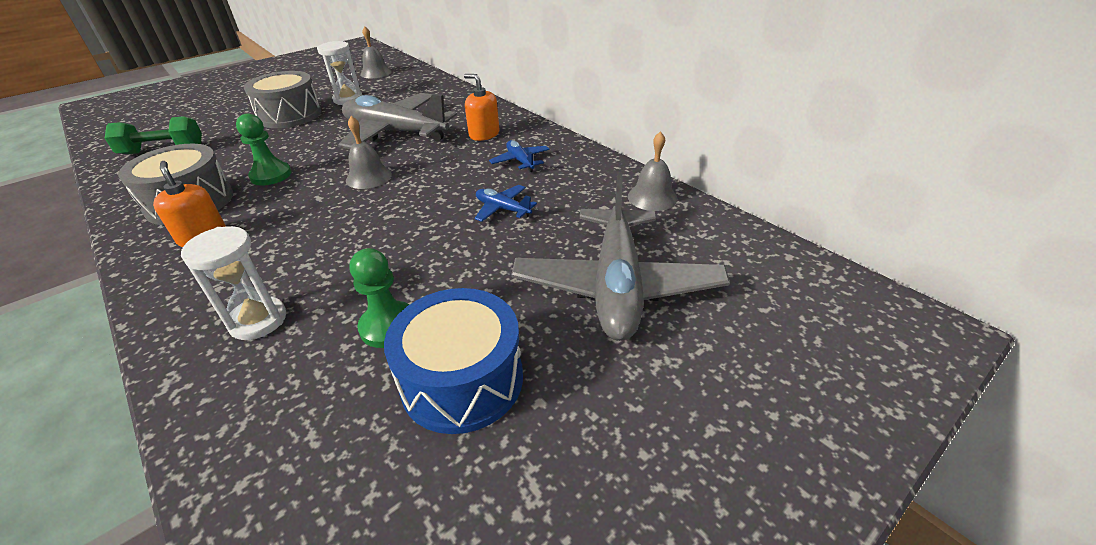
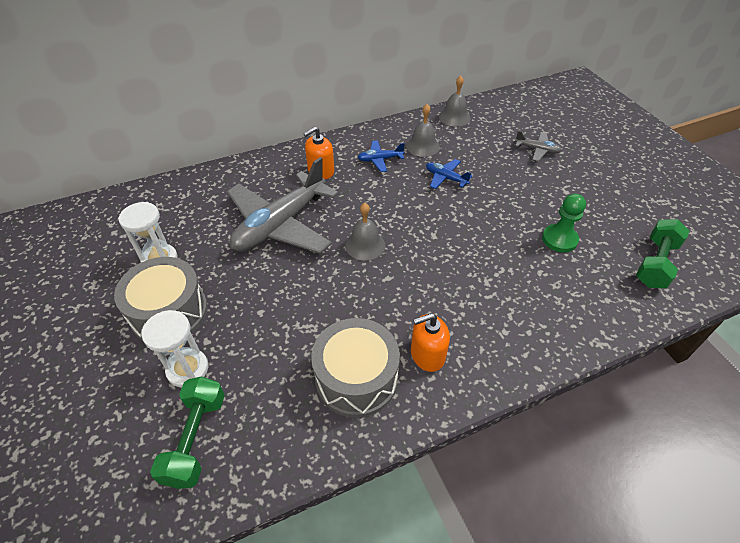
camera: 75 degrees left, 10 degrees up
(258, 320) = (546, 302): white hourglass -> white hourglass (188, 369)
(271, 175) = (327, 316): green pawn -> none
(329, 465) = (655, 263): none -> green dumbbell
(376, 73) = (85, 234): grey bell -> grey bell (422, 146)
(462, 380) = (603, 214): blue drum -> none
(502, 209) = (446, 178): blue plane -> blue plane turned 75 degrees clockwise
(616, 285) = (537, 150): grey plane -> grey plane, size x0.43

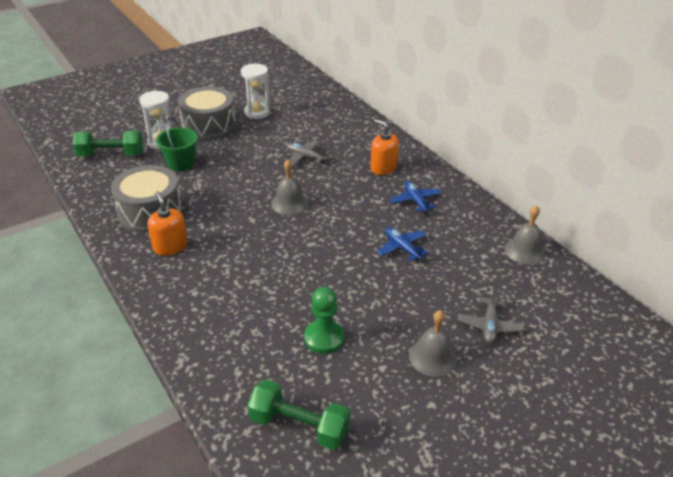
camera: 80 degrees right, 10 degrees down
(252, 345) = (181, 163): none -> green bucket
(280, 225) = (305, 157): grey plane -> grey plane, size x0.43
(422, 146) = (453, 228): grey bell -> grey bell (432, 357)
(446, 178) = (402, 248): blue plane -> blue plane turned 60 degrees counterclockwise

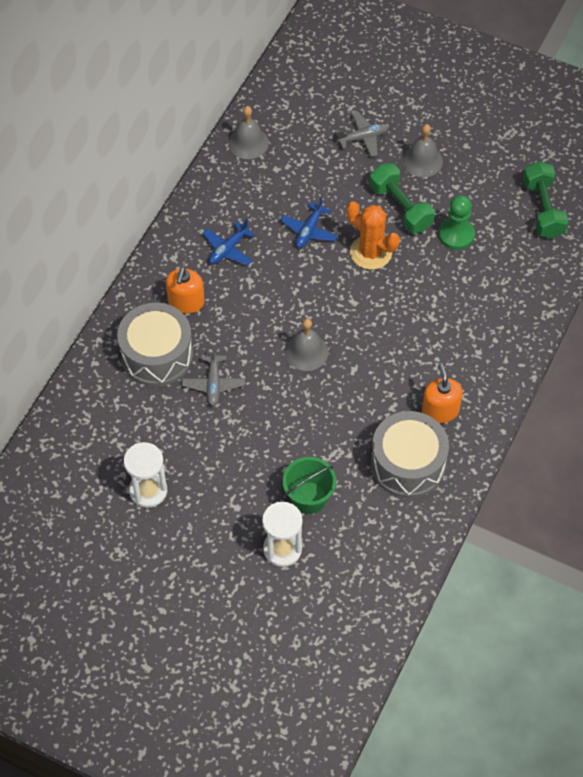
camera: 120 degrees left, 20 degrees up
(111, 155) = (343, 584): green dumbbell -> green dumbbell (400, 208)
(170, 246) = (440, 410): orange soap dispenser -> orange soap dispenser turned 135 degrees clockwise
(209, 126) = (215, 523): grey drum -> grey drum (157, 355)
(350, 273) = (371, 252): none -> orange cactus

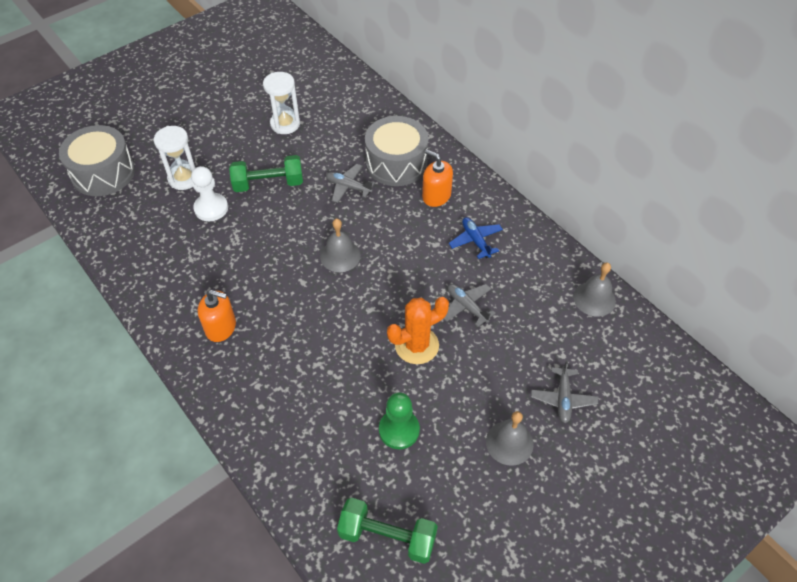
camera: 115 degrees right, 5 degrees down
(309, 230) = (467, 307): blue plane -> grey plane
(309, 498) = (211, 208): green bucket -> white pawn
(400, 208) = (457, 394): green dumbbell -> green dumbbell (268, 184)
(408, 464) = (190, 282): grey drum -> grey drum (103, 173)

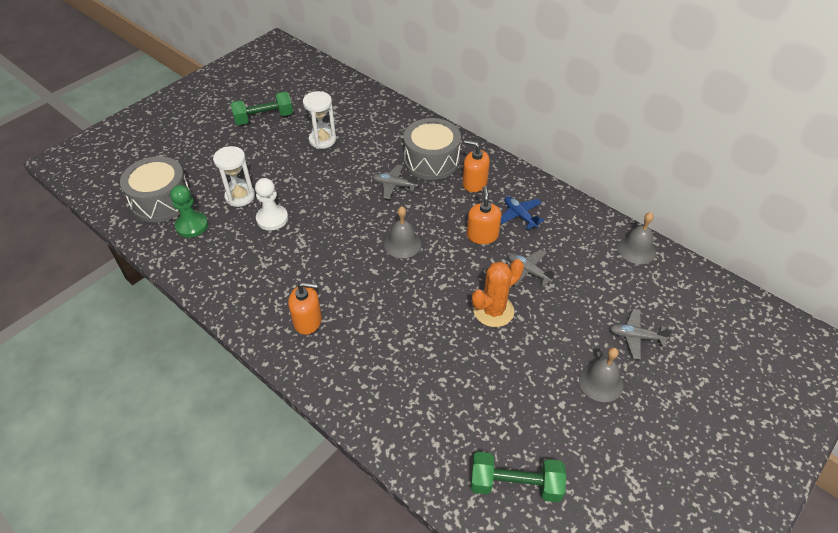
camera: 10 degrees left, 5 degrees down
(268, 184) = (320, 191): green dumbbell -> green dumbbell (264, 118)
(399, 430) = (498, 387): green pawn -> green pawn (192, 225)
(428, 258) = (482, 235): none -> orange soap dispenser
(563, 398) = (636, 337): grey plane -> grey plane turned 105 degrees clockwise

